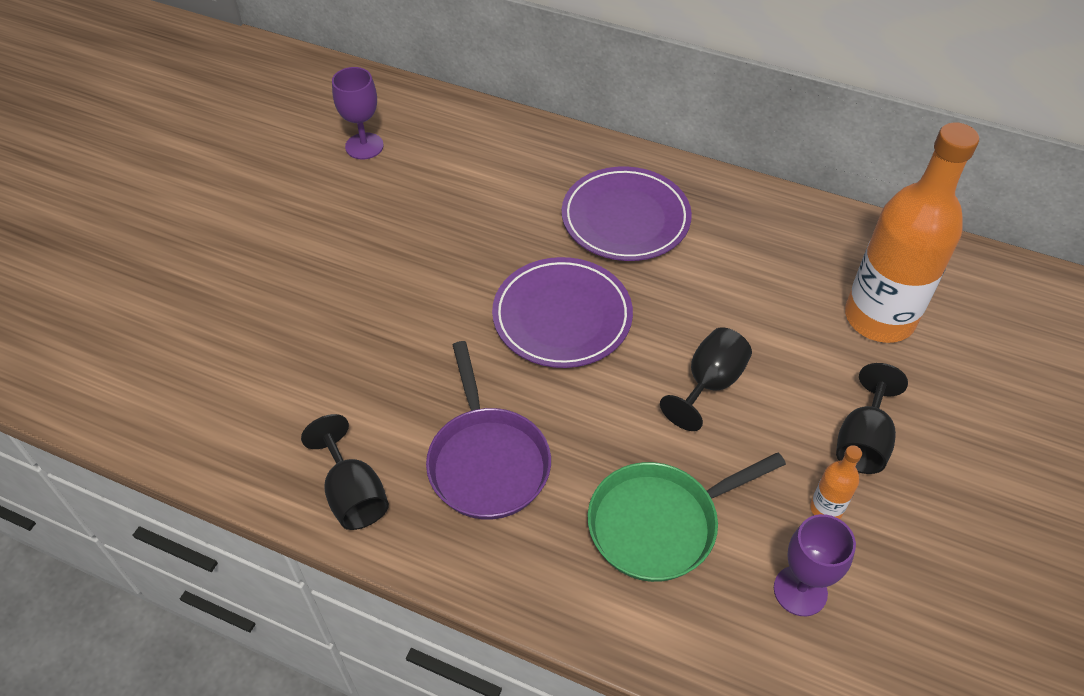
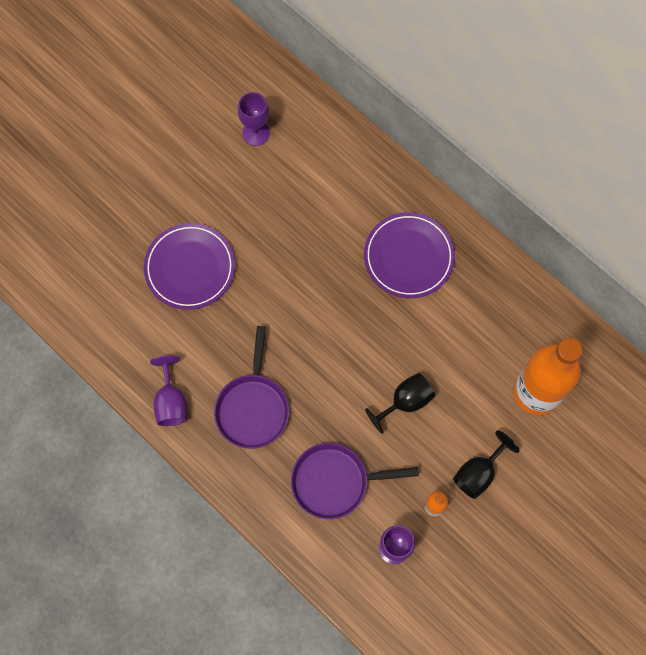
camera: 20 degrees right, 20 degrees up
(353, 494) = (171, 402): black goblet -> purple goblet
(562, 316) = (335, 321): purple plate -> purple plate (190, 268)
(660, 523) = (335, 482): green pan -> purple pan

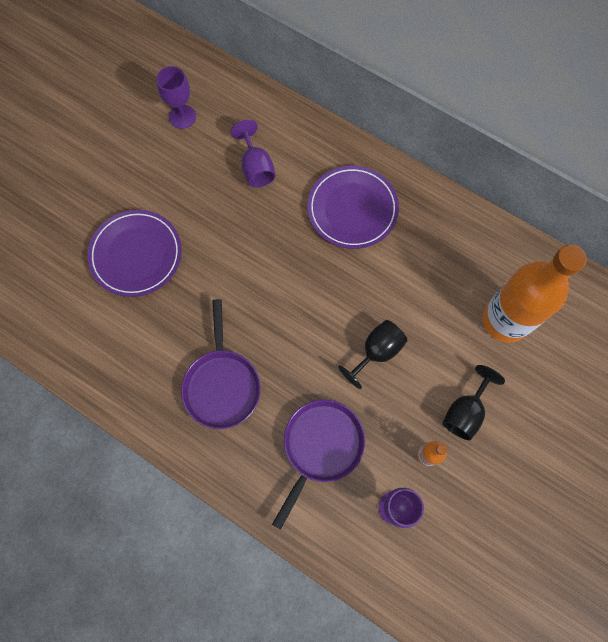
camera: 10 degrees left, 0 degrees up
(171, 402) = (136, 393): purple goblet -> purple goblet (256, 167)
(335, 482) = (320, 447): purple pan -> purple pan turned 135 degrees clockwise

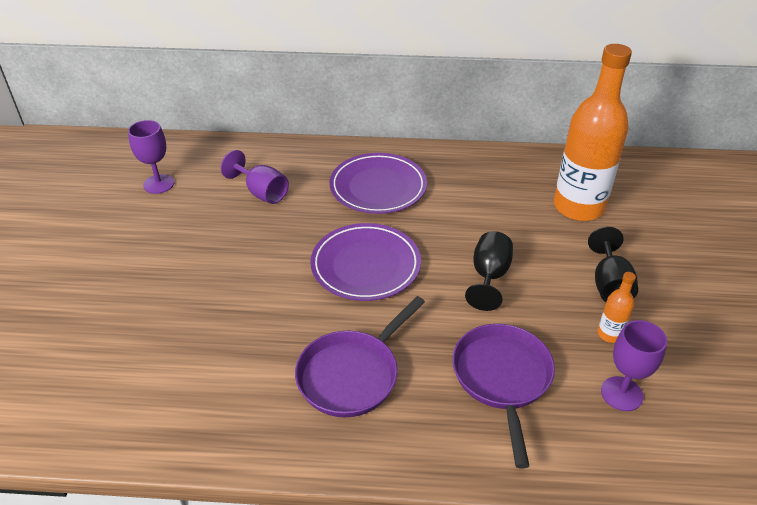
camera: 30 degrees left, 30 degrees down
(136, 255) = (174, 305): purple plate -> purple plate (365, 265)
(222, 384) = (352, 374): purple pan -> purple pan turned 75 degrees clockwise

